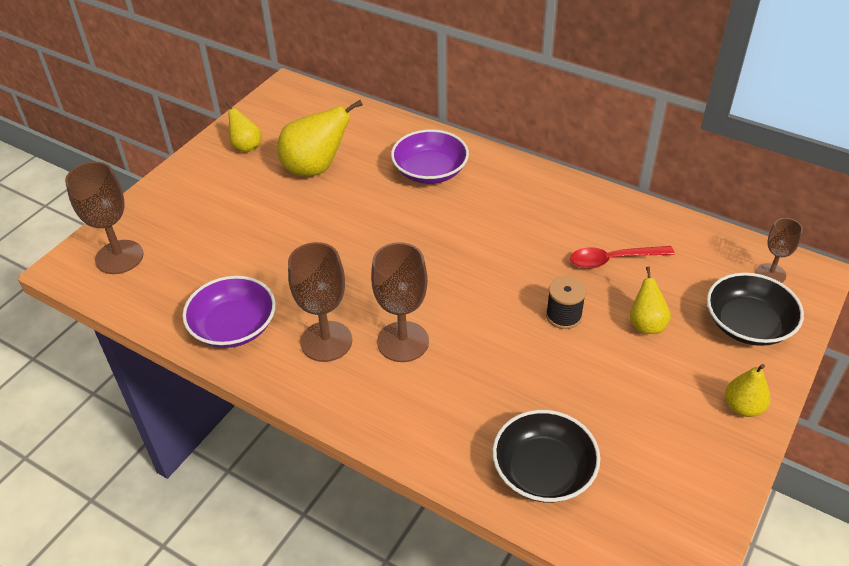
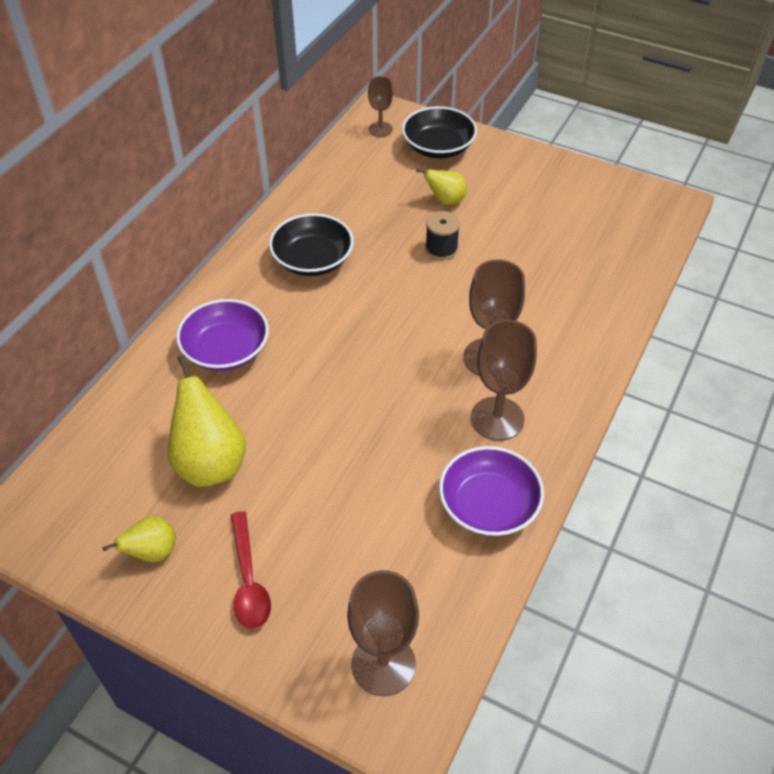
camera: 95 degrees left, 5 degrees up
(543, 470) = (608, 264): black bowl -> black bowl (312, 260)
(613, 260) = (368, 215): red spoon -> red spoon (248, 580)
(743, 407) = (522, 159): yellow pear -> none

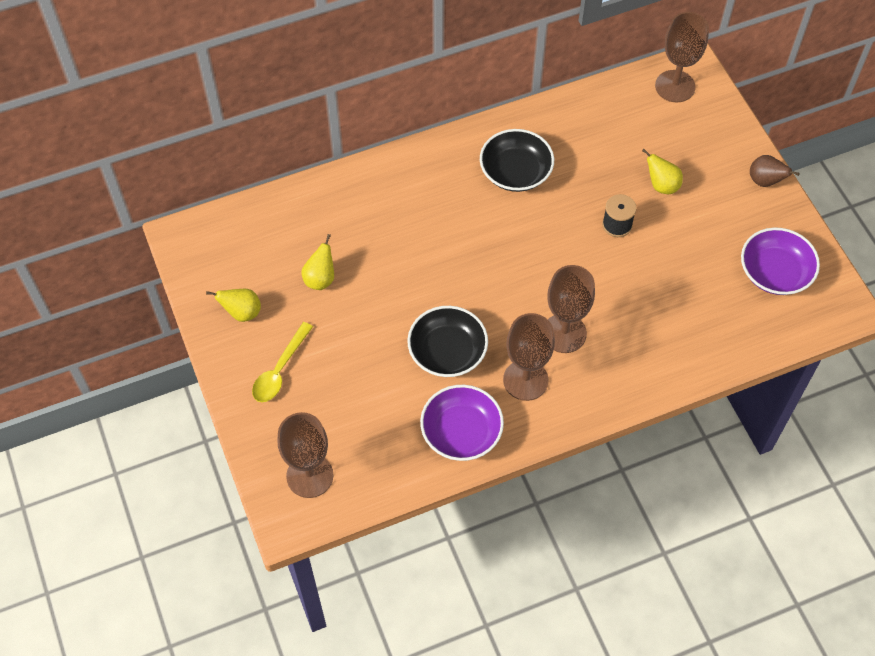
camera: 40 degrees right, 10 degrees up
(210, 463) = (320, 279): yellow pear -> yellow pear, size x0.56
(226, 350) = (396, 204): purple bowl -> purple bowl (775, 272)
(248, 580) = (280, 370): red spoon -> yellow spoon
(380, 129) = (675, 86): brown goblet -> brown goblet, size x1.70
(438, 147) = (705, 133): black bowl -> black bowl (447, 351)
(519, 154) = (765, 181): none -> brown pear

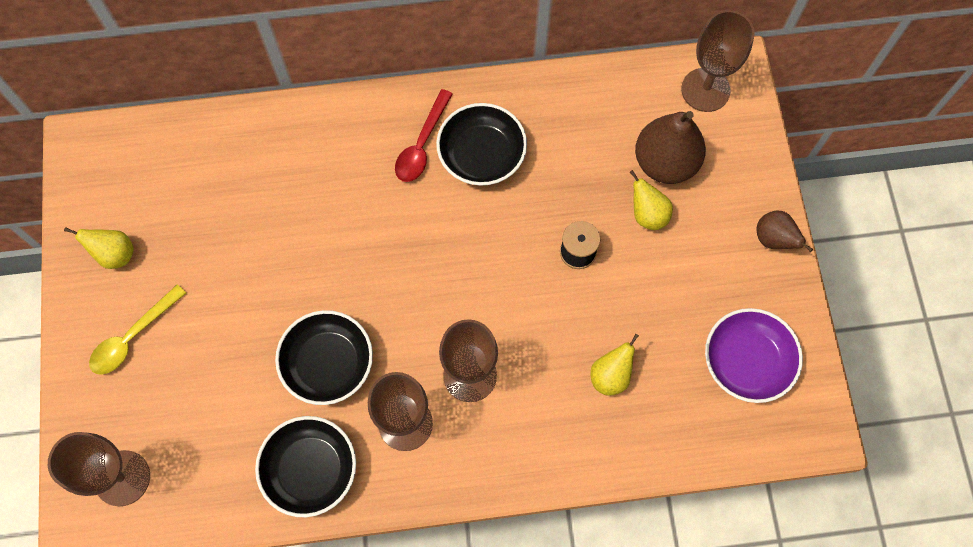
camera: 15 degrees right, 10 degrees up
(320, 279) = (215, 234): yellow pear -> yellow pear (610, 376)
(461, 432) = (310, 470): purple bowl -> black bowl
(465, 175) = (422, 144): none -> red spoon
(662, 145) = (665, 163): none -> brown pear

